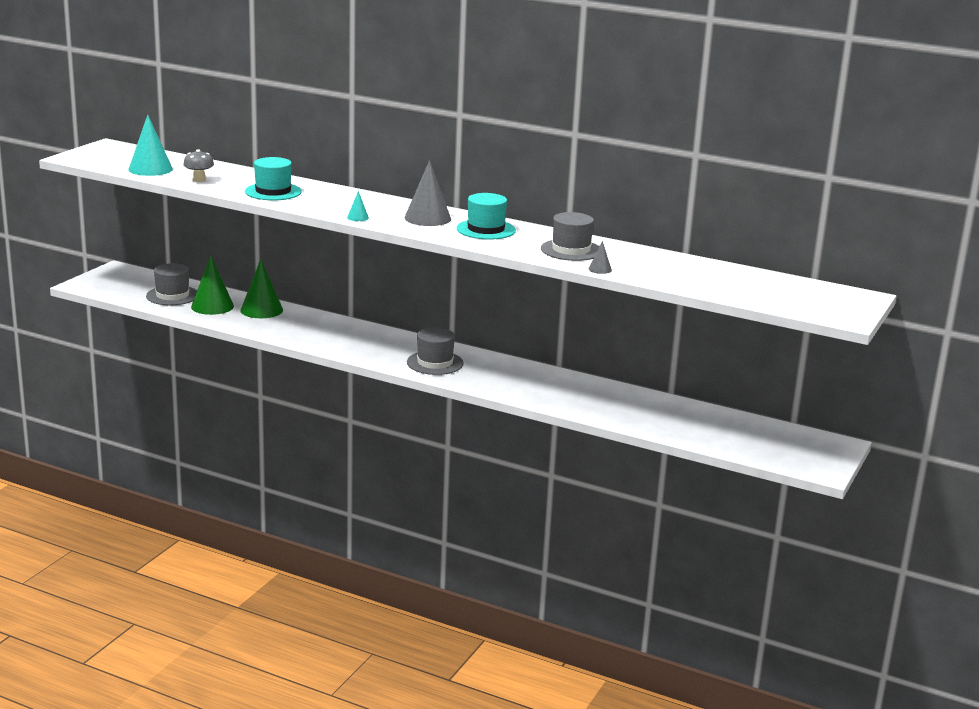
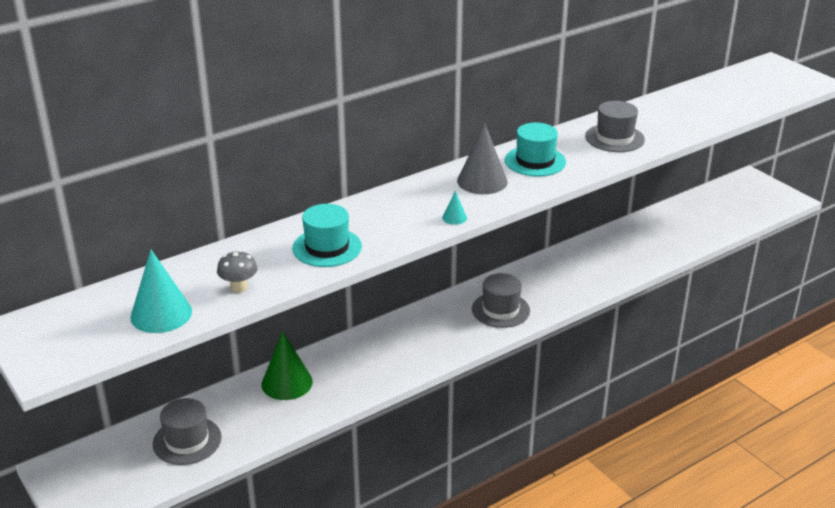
camera: 60 degrees left, 10 degrees up
(212, 306) = (246, 417): green cone -> none
(600, 269) = (670, 139): grey cone -> none

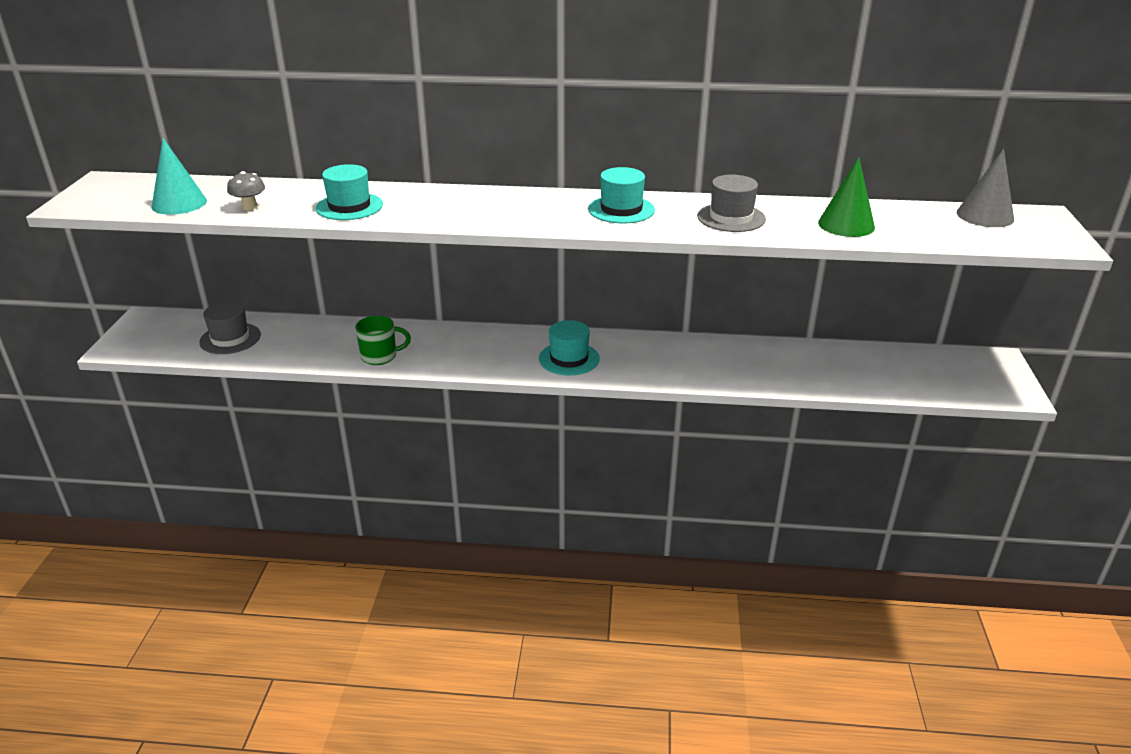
camera: 40 degrees right, 0 degrees up
(287, 383) = (341, 334): green cone -> green cone (846, 225)
(353, 384) = (380, 356): none -> green mug
(454, 218) = (475, 222): turquoise cone -> none
(482, 181) = (548, 207): grey cone -> grey cone (985, 216)
(500, 310) = (569, 358): grey hat -> turquoise hat

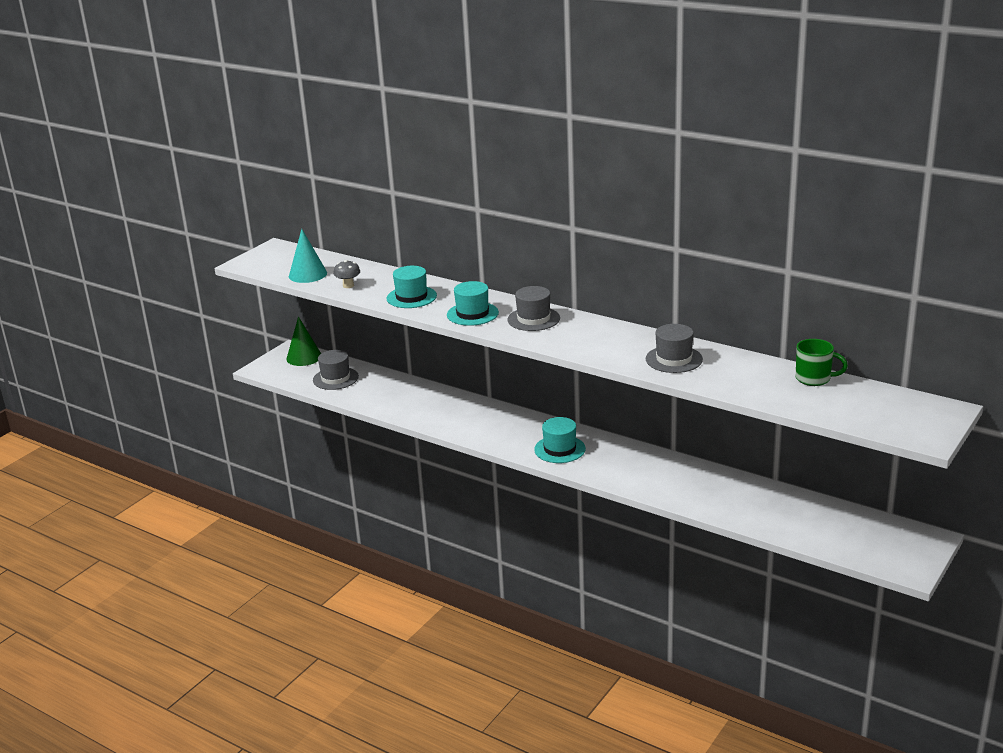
camera: 30 degrees right, 5 degrees down
(380, 356) = (425, 415): green mug -> green mug (814, 379)
(527, 205) = (533, 319): none -> grey hat
(621, 209) = (598, 336): turquoise hat -> turquoise hat (472, 314)
(846, 225) = (759, 383): green cone -> green cone (304, 357)
(985, 216) = (891, 400): grey cone -> none

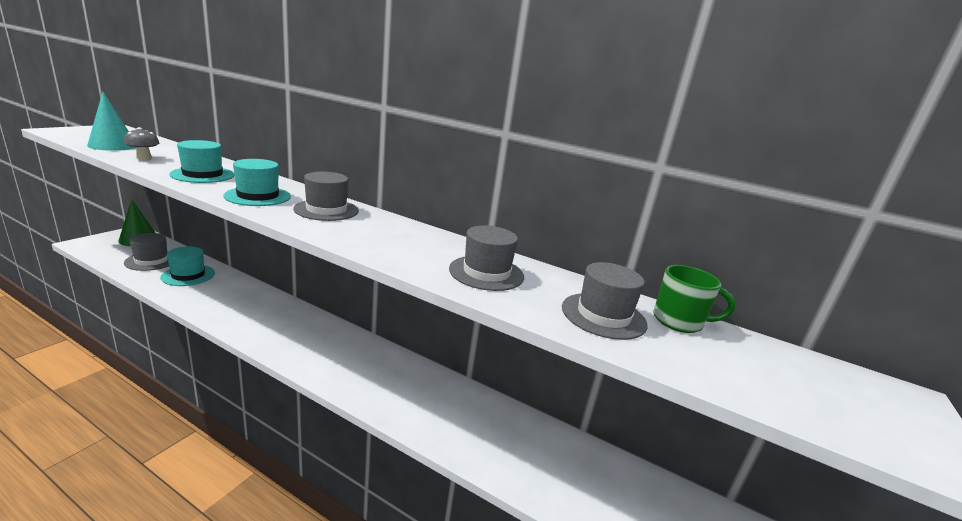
camera: 10 degrees left, 5 degrees down
(559, 449) = (343, 363): turquoise hat -> turquoise hat (188, 275)
(757, 381) = (603, 315): none -> grey hat

